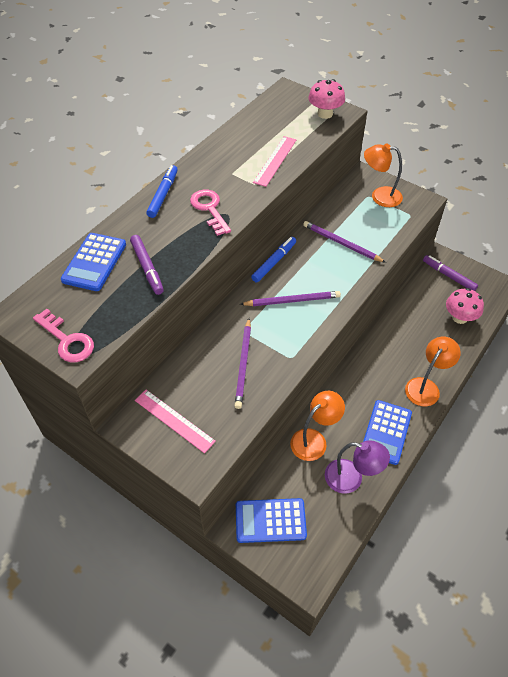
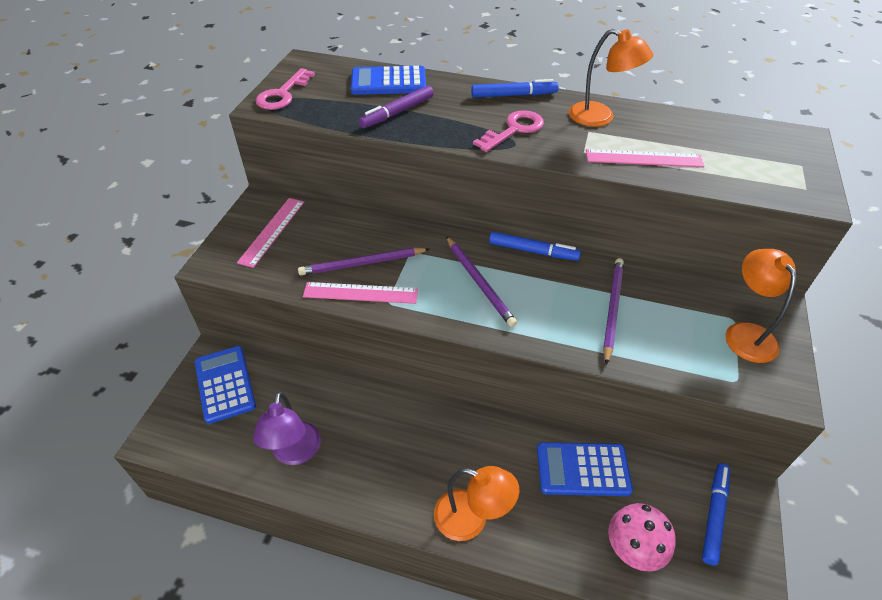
camera: 70 degrees right, 5 degrees down
(275, 372) = (360, 293): none -> pink ruler
(314, 440) = (340, 400): orange lamp -> orange lamp (600, 117)
(325, 114) = (790, 181): pink mushroom -> none
(386, 432) = (375, 480): blue calculator -> blue calculator (583, 469)
(448, 276) = (714, 515): purple marker -> blue marker

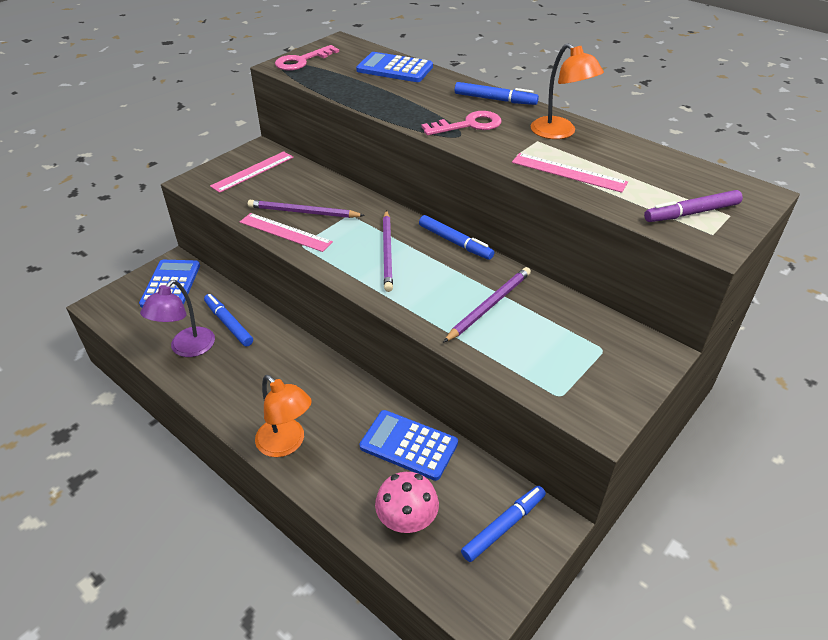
camera: 25 degrees right, 5 degrees down
(320, 407) = (228, 324): none -> blue marker
(397, 113) = (380, 92): purple marker -> purple marker (691, 213)
(745, 333) = (604, 363): orange lamp -> none

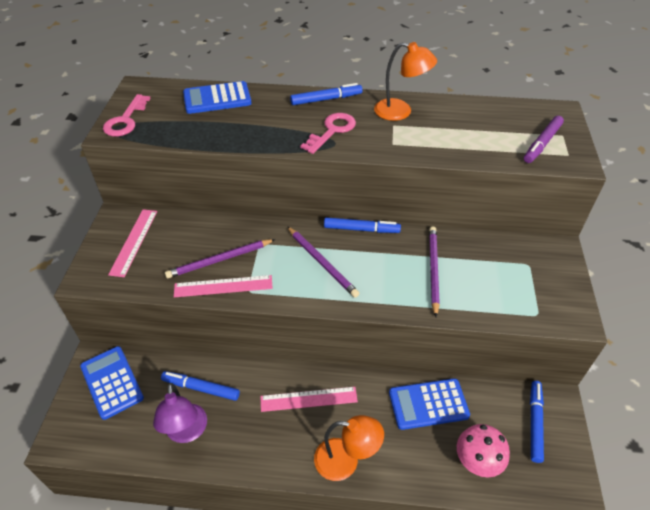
camera: 35 degrees left, 5 degrees up
(568, 172) = (441, 144): pink ruler -> pink ruler (308, 399)

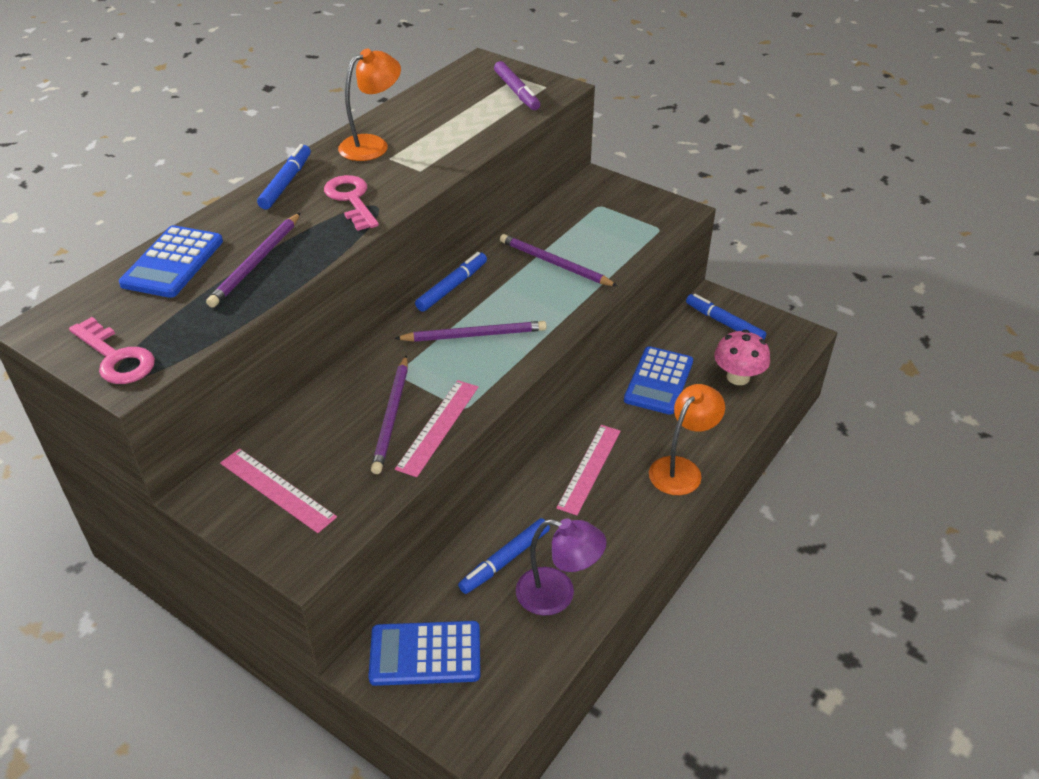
camera: 60 degrees left, 5 degrees down
(239, 125) = (257, 262): none -> purple pencil

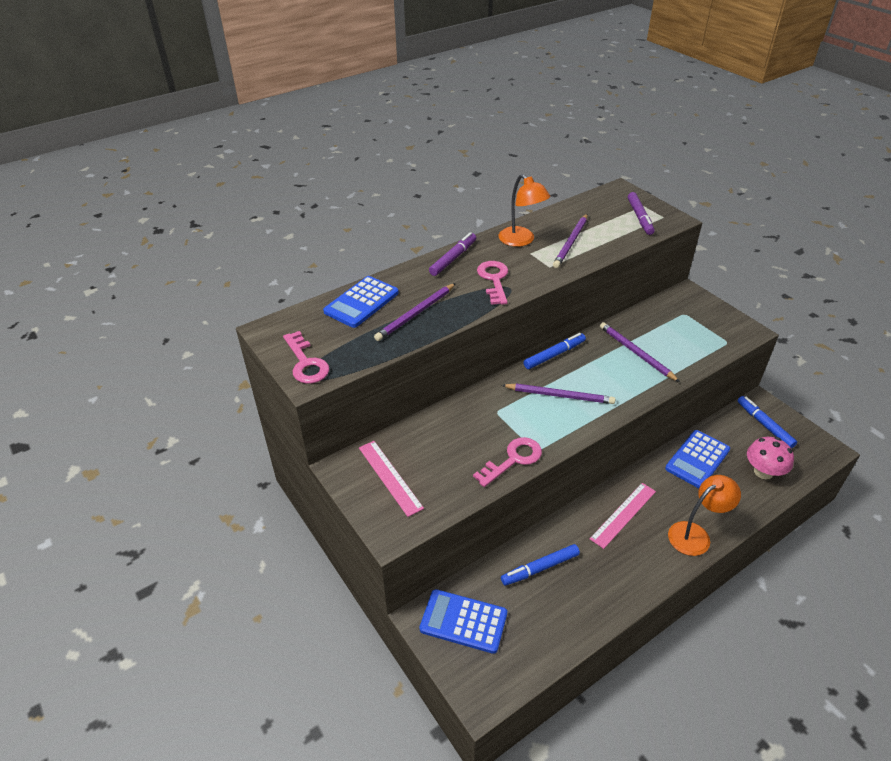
camera: 20 degrees right, 0 degrees up
(286, 183) = (453, 258): blue marker -> purple marker
(372, 145) = (521, 241): orange lamp -> orange lamp turned 75 degrees clockwise
(392, 416) = (483, 443): purple pencil -> purple pencil (571, 242)
(438, 427) = (513, 459): pink ruler -> pink key
(557, 595) = (571, 606): purple lamp -> none

